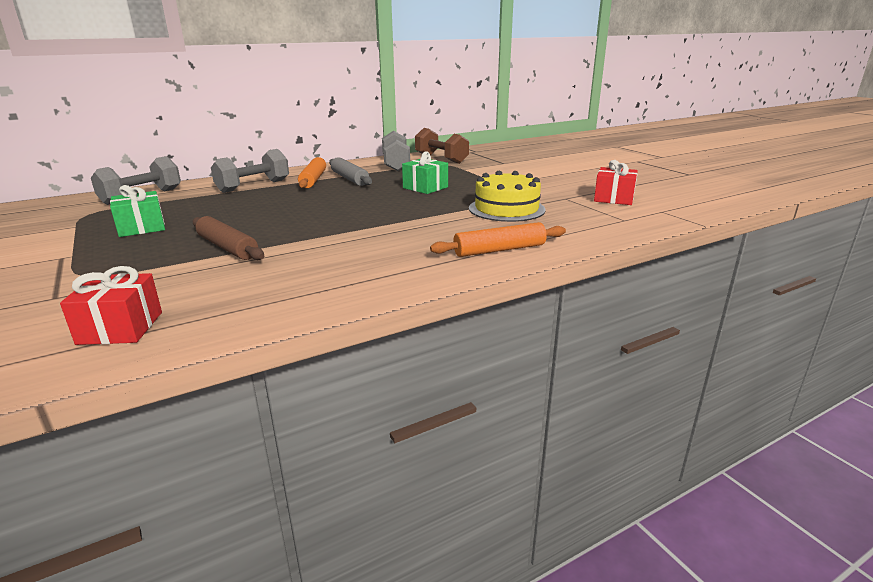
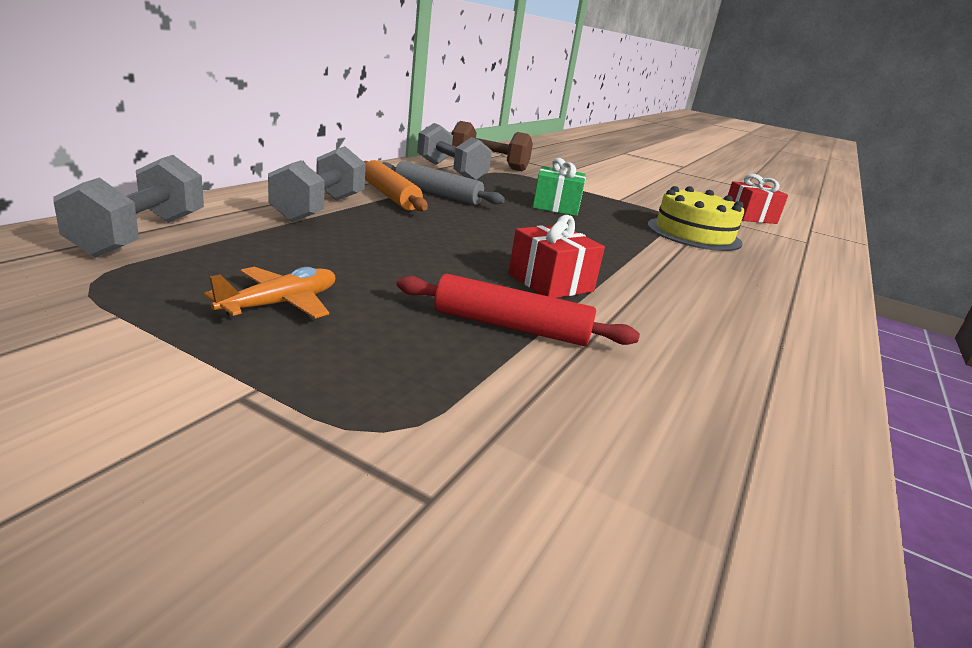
camera: 35 degrees left, 0 degrees up
(120, 328) = (690, 530): red gift -> red gift (550, 282)
(142, 228) = (281, 304): green gift -> orange plane
(227, 247) = (511, 326): brown rolling pin -> red rolling pin
(499, 250) = (799, 290): orange rolling pin -> none

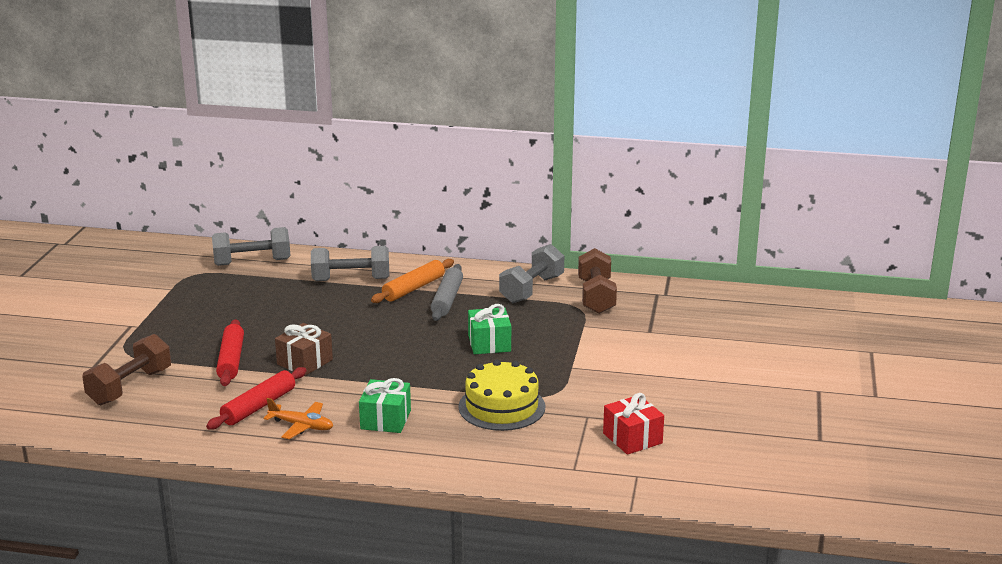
camera: 75 degrees right, 0 degrees up
(281, 304) = (207, 310): orange plane -> orange plane (301, 426)
(550, 282) = (304, 362): red gift -> brown gift
(576, 455) = (130, 387): none -> brown dumbbell
(684, 339) = (259, 406): none -> red rolling pin
(723, 279) = (385, 419): none -> green gift

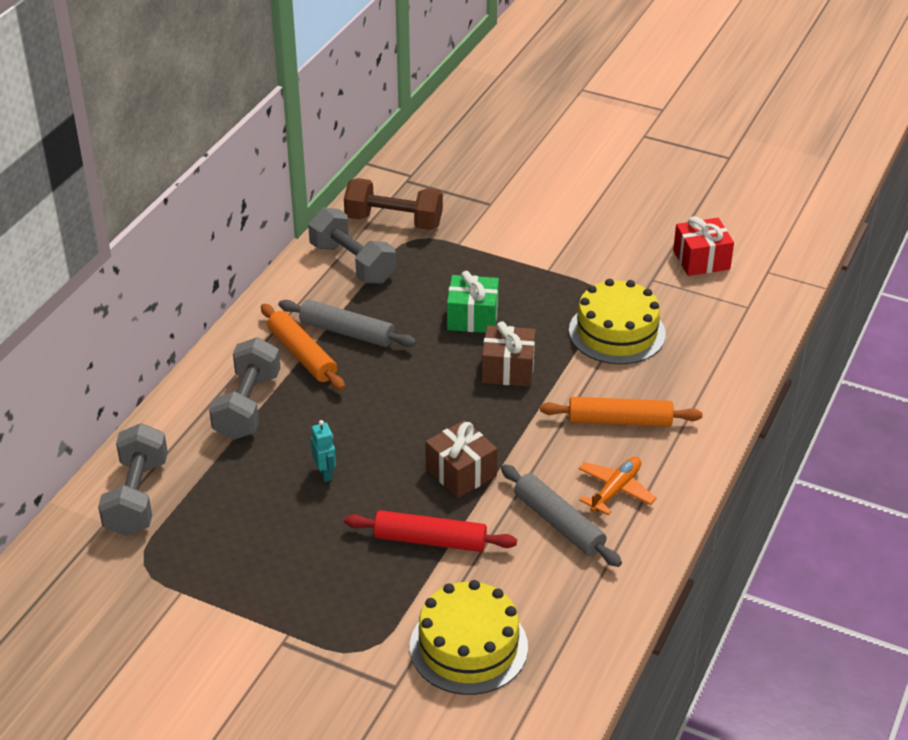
camera: 75 degrees left, 15 degrees up
(130, 387) = (468, 646): brown dumbbell -> yellow cake
(259, 406) = (559, 523): red rolling pin -> grey rolling pin
(290, 315) = (325, 473): none -> turquoise robot
(385, 419) = (620, 421): green gift -> orange rolling pin
(431, 365) = (508, 369): none -> brown gift

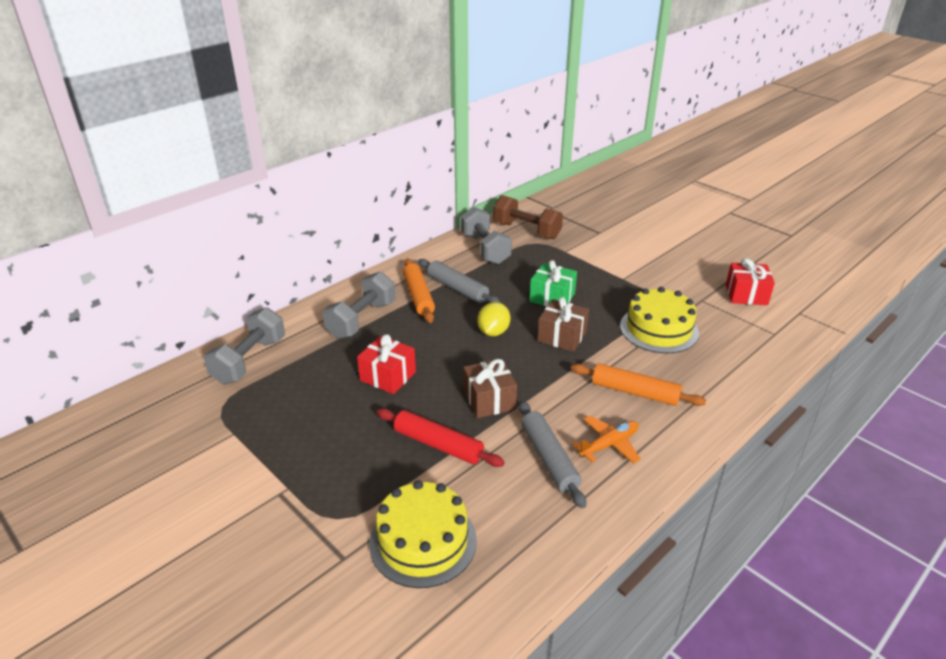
camera: 20 degrees right, 5 degrees down
(325, 473) = (388, 376): turquoise robot -> red gift
(423, 383) = (493, 332): none -> yellow lemon

